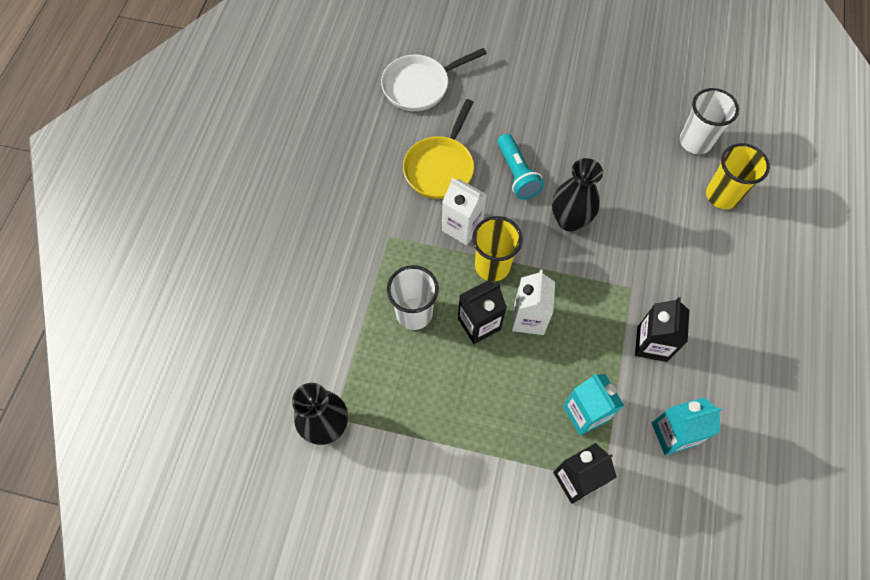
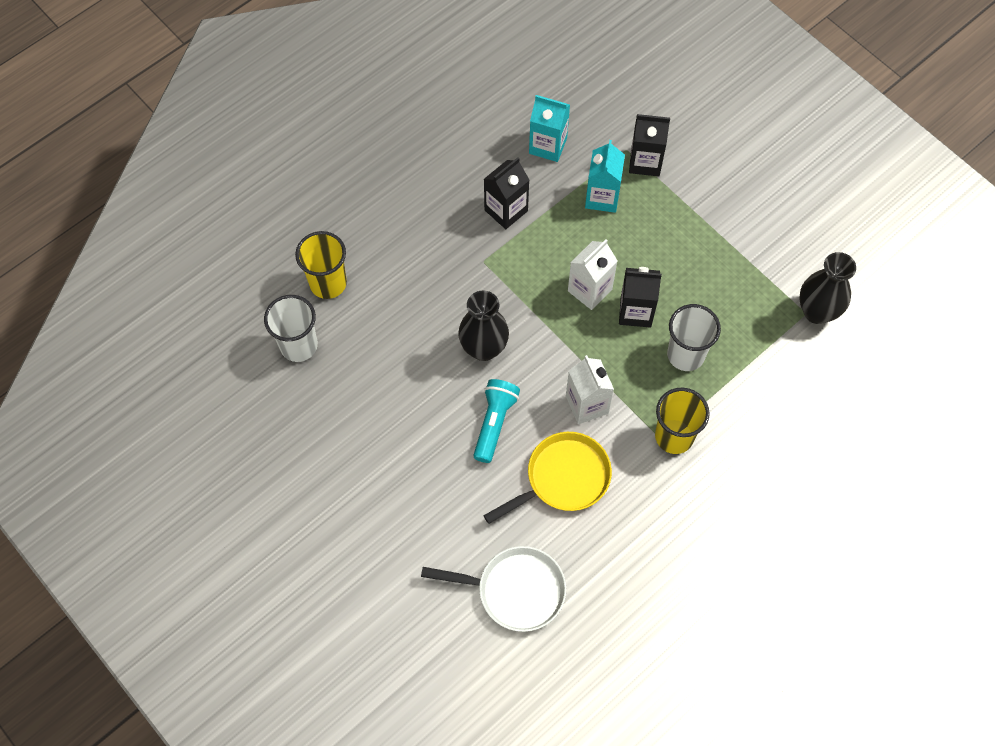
camera: 145 degrees left, 0 degrees up
(492, 266) = (586, 352): yellow cup -> yellow cup (674, 436)

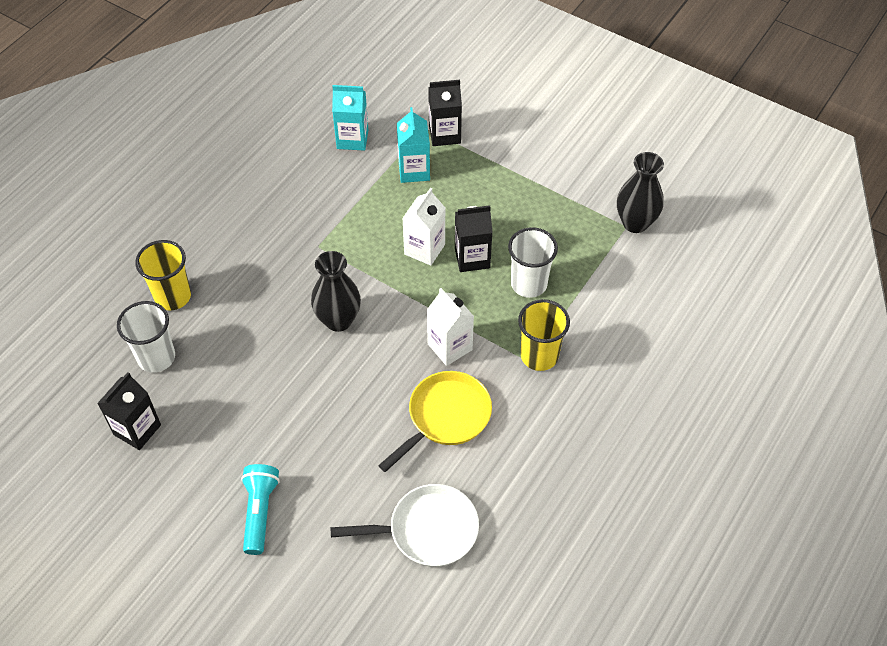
camera: 15 degrees left, 10 degrees down
(494, 423) = (366, 383): turquoise flashlight -> turquoise flashlight (260, 512)
(506, 210) = (328, 199): black carton -> black carton (137, 430)

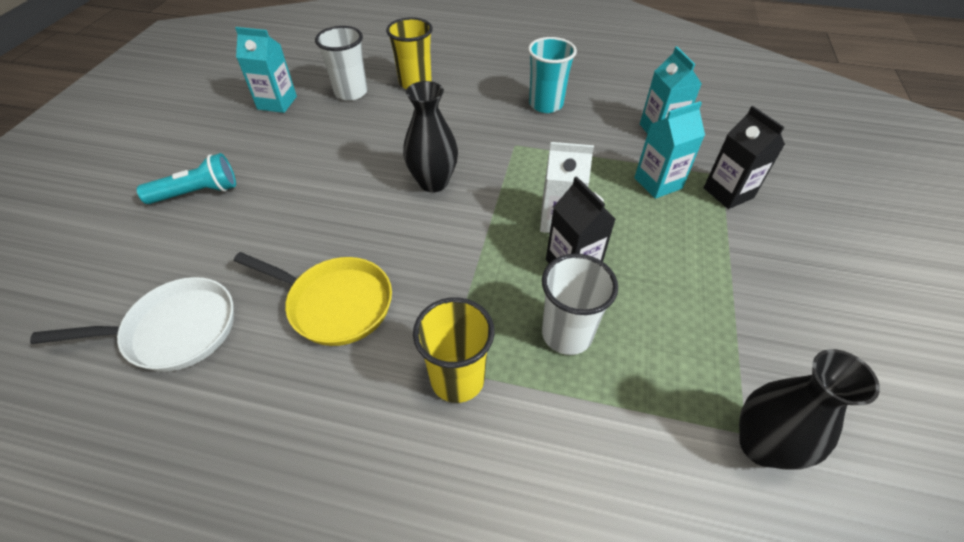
camera: 70 degrees right, 5 degrees down
(137, 430) = (277, 103): black carton -> turquoise carton
(271, 203) = (546, 104): none -> turquoise cup
(427, 530) = (175, 330): white pan -> white pan turned 75 degrees counterclockwise
(450, 347) = (435, 280): white carton -> none

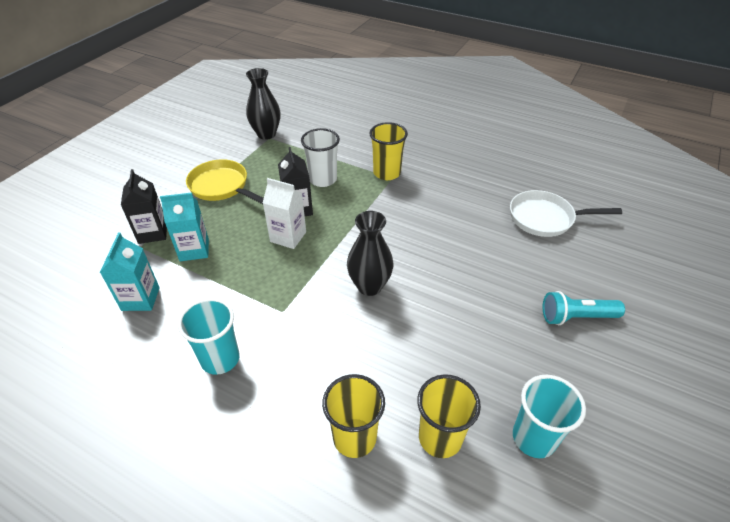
camera: 165 degrees left, 5 degrees down
(277, 103) = (534, 438): turquoise carton -> turquoise cup
(335, 304) = (450, 215): yellow pan -> yellow pan (221, 186)
(351, 92) = (440, 438): white cup -> yellow cup

